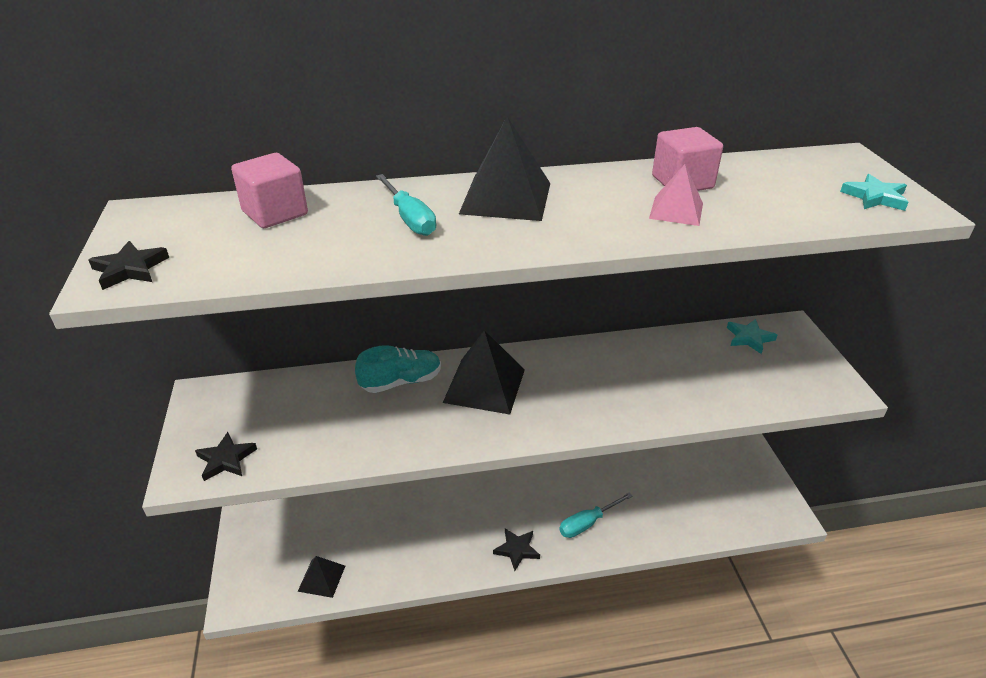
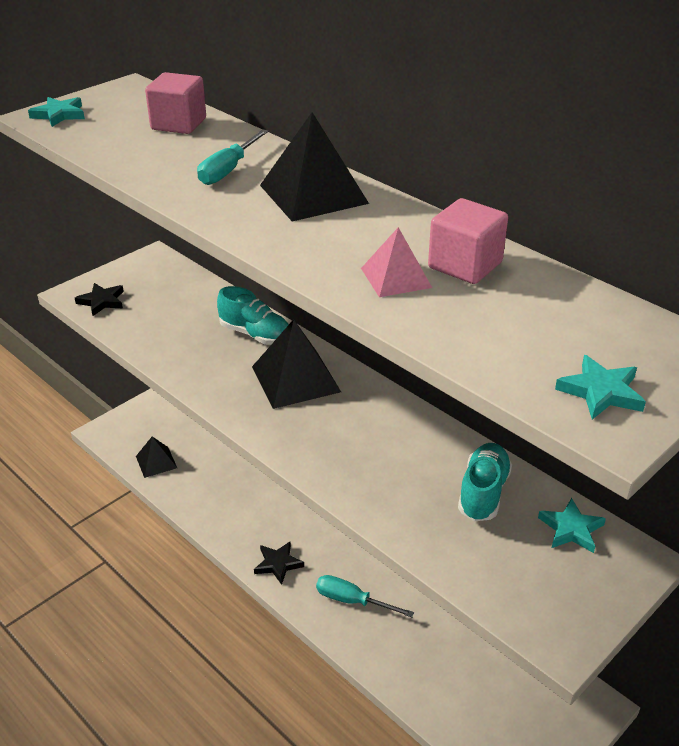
camera: 55 degrees right, 0 degrees up
(130, 269) = (59, 115): black star -> turquoise star
(690, 356) = (483, 493): none -> turquoise shoe

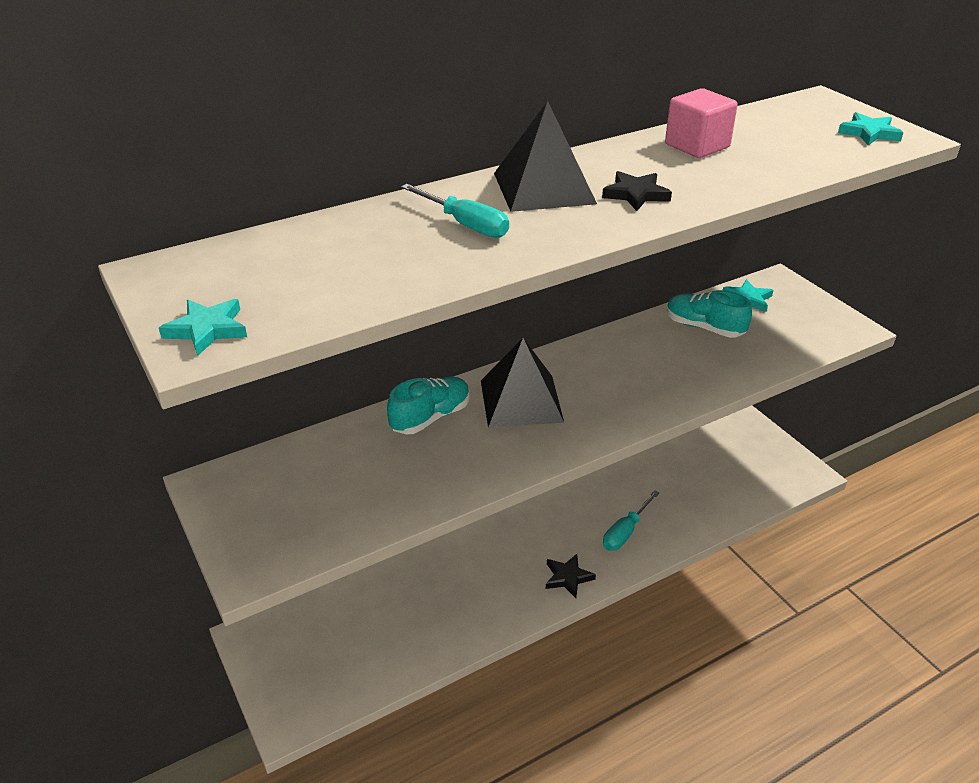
camera: 75 degrees left, 0 degrees up
(102, 301) = (287, 542): black star -> black star (636, 194)
(156, 462) = (373, 667): black pyramid -> none
(178, 124) = (314, 244): pink cube -> none
(396, 277) = (712, 173): pink pyramid -> none

